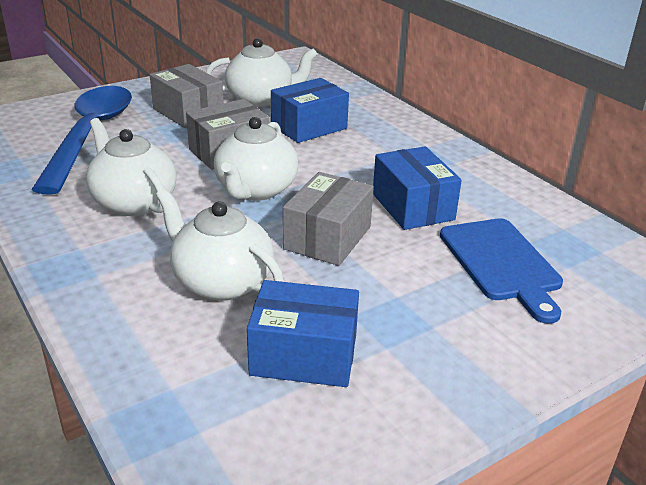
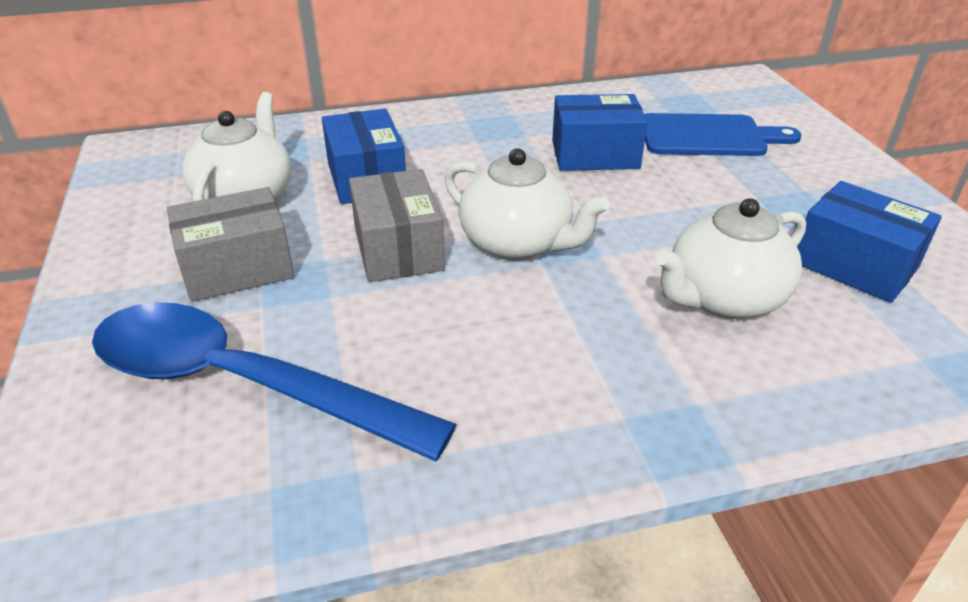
camera: 70 degrees left, 5 degrees up
(134, 202) = (507, 351): white teapot -> none
(304, 355) = (855, 265): blue box -> blue box turned 75 degrees counterclockwise
(328, 238) = (644, 214): grey box -> none

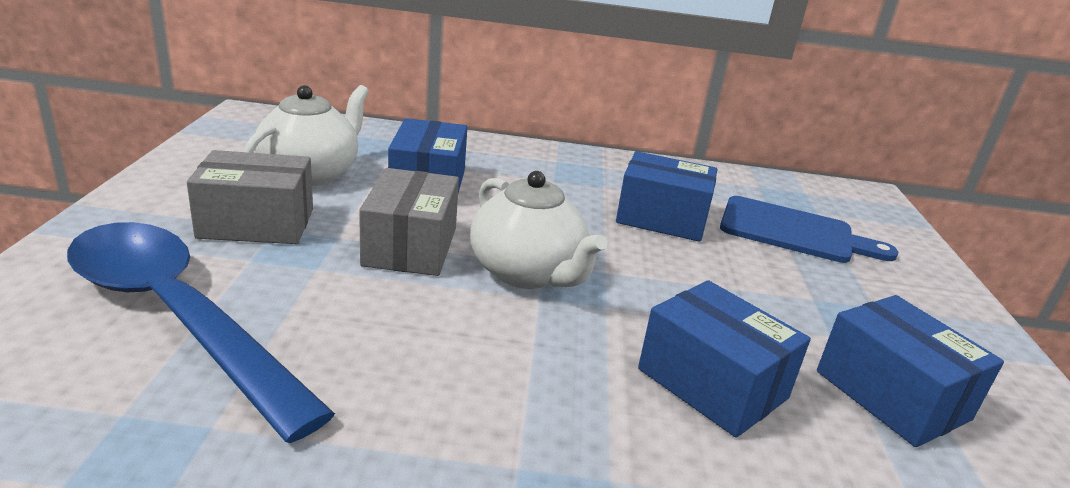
camera: 15 degrees right, 10 degrees down
(723, 298) = (712, 384): white teapot -> blue box

